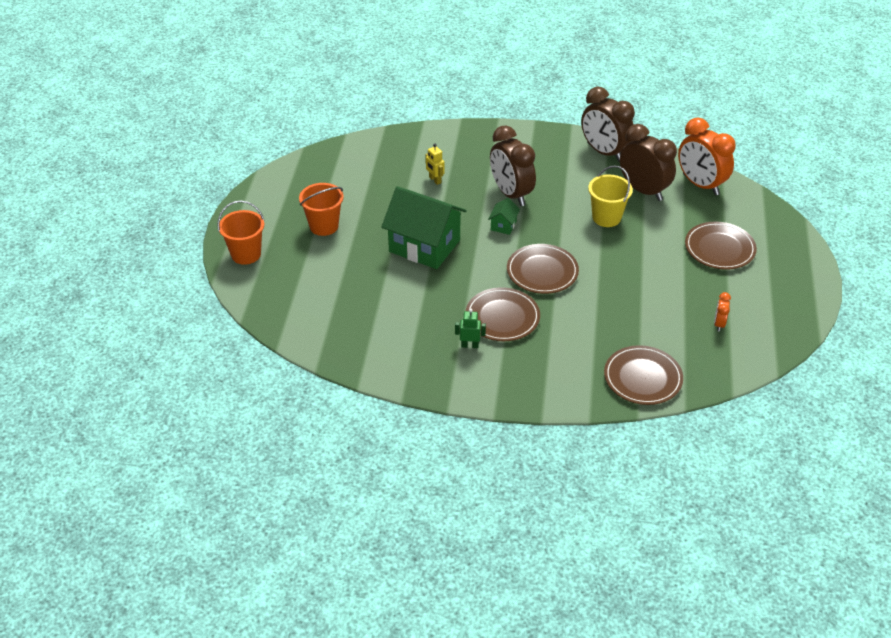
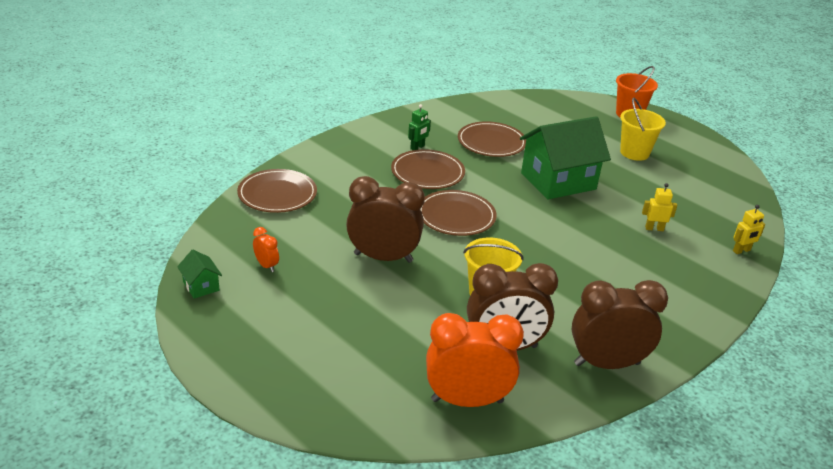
camera: 125 degrees right, 10 degrees down
(324, 226) = (634, 153): orange bucket -> yellow bucket
(415, 139) = (741, 251): none -> yellow robot
(503, 225) = (543, 230): green house -> green house (201, 286)
(511, 194) = (588, 258): brown clock -> brown clock (383, 257)
(719, 248) = (351, 336): brown plate -> brown plate (491, 142)

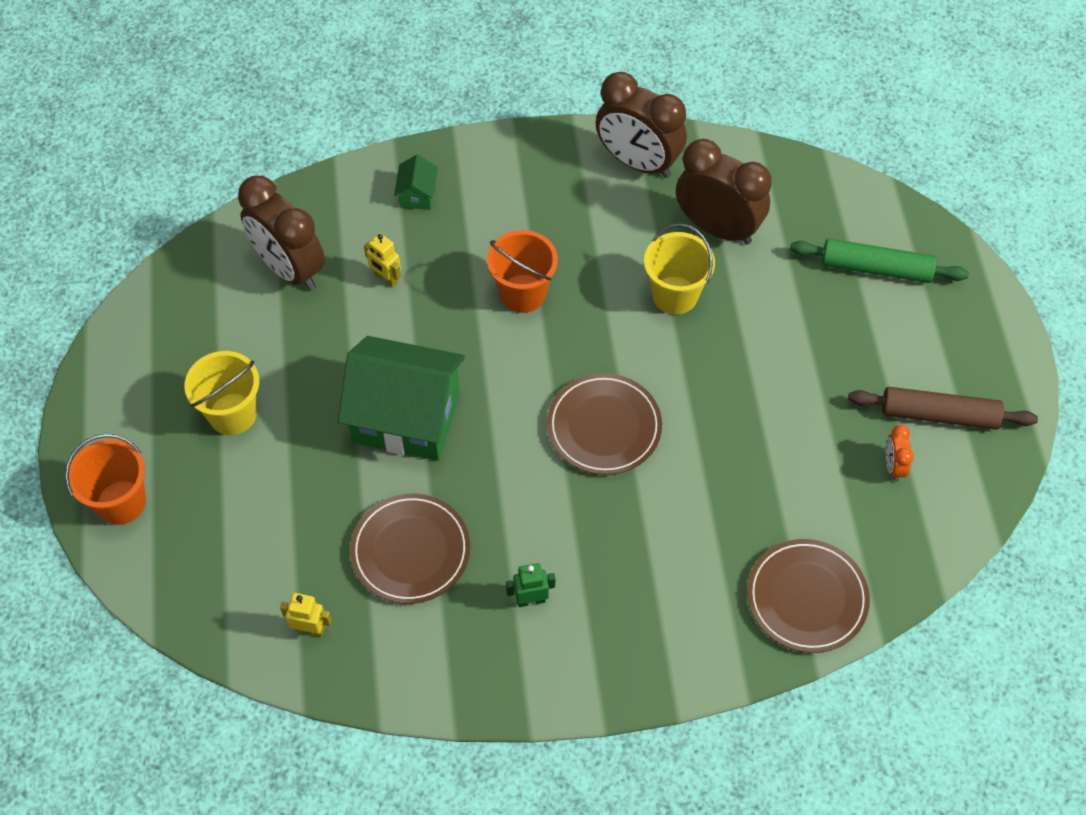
camera: 140 degrees left, 25 degrees up
(201, 286) = (984, 473): green house -> green house (417, 195)
(252, 304) = (939, 415): none -> brown rolling pin
(364, 376) = (876, 268): none -> green rolling pin
(383, 257) = (748, 406): brown clock -> brown clock (289, 268)
(427, 173) = (566, 532): brown plate -> none
(467, 400) = (800, 197): orange clock -> none
(575, 254) = (523, 293): none -> orange bucket
(741, 251) = (331, 198): yellow robot -> yellow robot (310, 629)

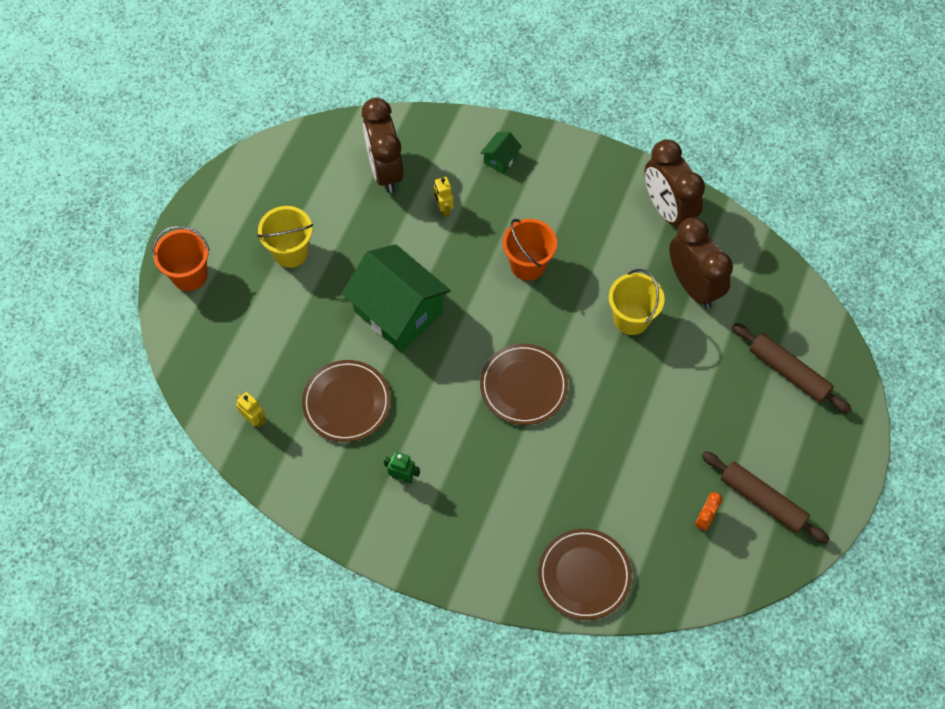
camera: 30 degrees right, 5 degrees up
(876, 268) = (788, 372): green rolling pin -> brown rolling pin

